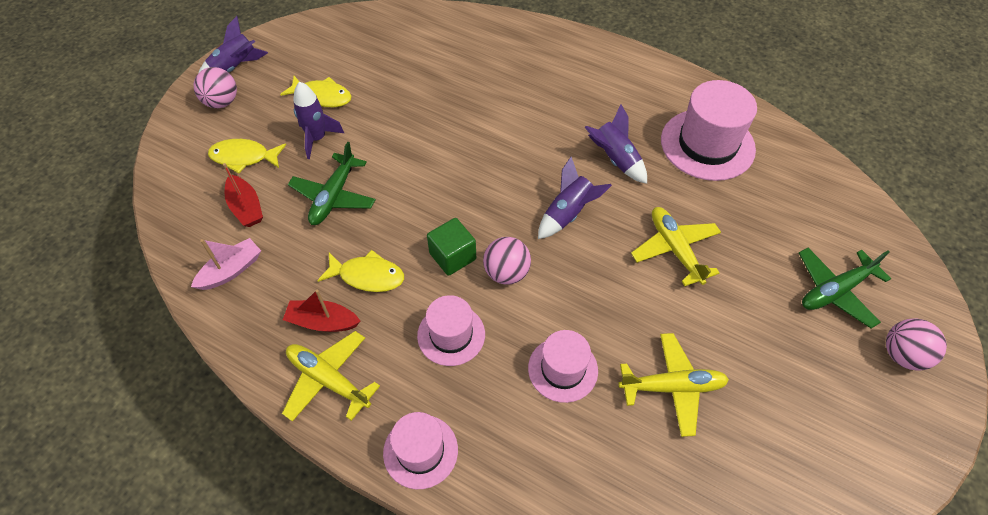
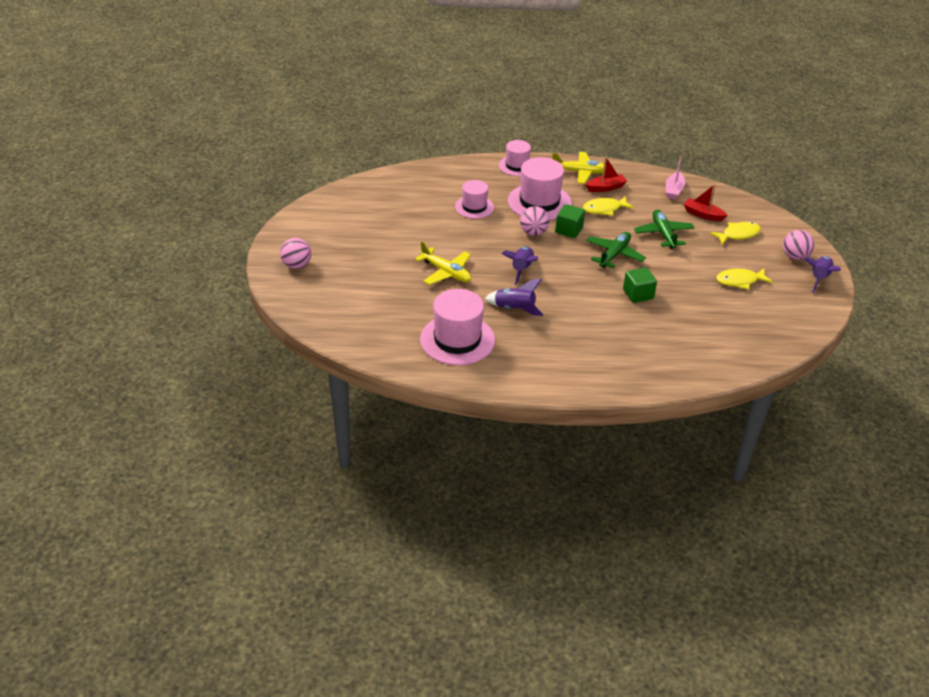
camera: 150 degrees right, 15 degrees down
(317, 138) = (710, 257): purple rocket -> none
(451, 335) = (539, 202): pink hat -> pink hat, size x1.65
(453, 123) = (638, 294): none -> green cube
(672, 387) = (416, 217): yellow plane -> none
(835, 291) = (341, 282): green plane -> green plane (614, 255)

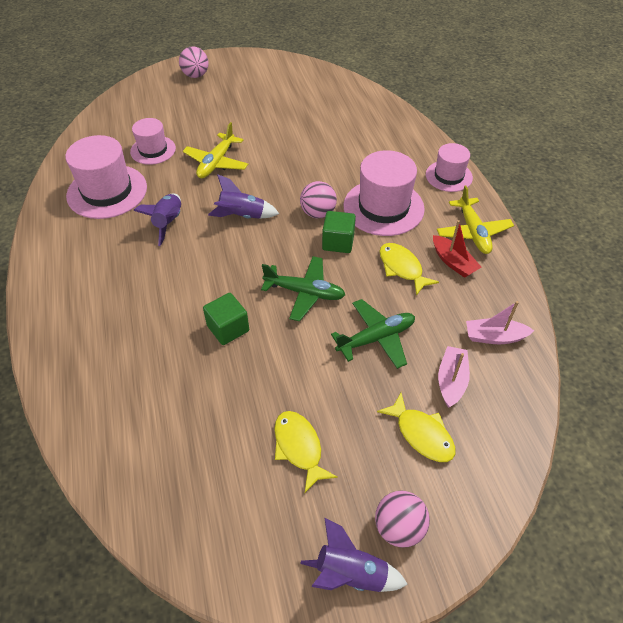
camera: 75 degrees right, 10 degrees up
(474, 207) = (344, 159): pink hat -> pink hat (153, 150)
(703, 214) = (451, 381): red boat -> pink boat

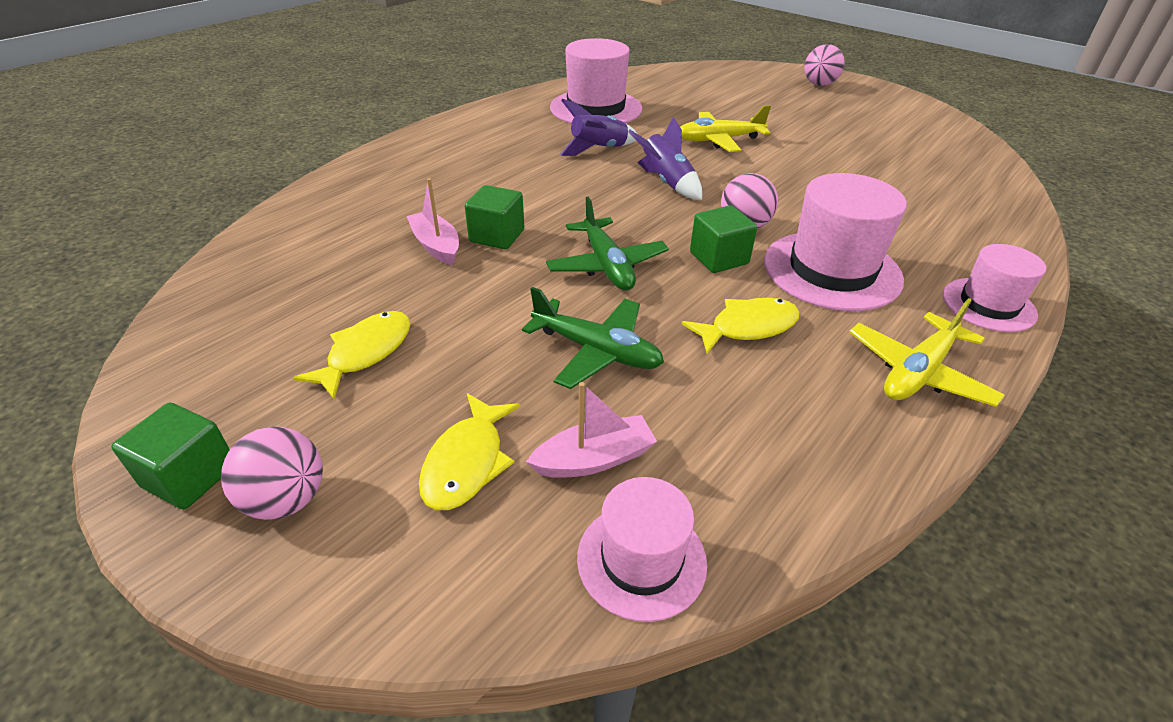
camera: 55 degrees right, 10 degrees down
(153, 150) = (681, 106): pink hat -> pink hat (641, 559)
(350, 573) = (190, 476): purple rocket -> green cube
(402, 268) = (747, 327): yellow fish -> yellow fish turned 45 degrees clockwise
(453, 262) = (827, 373): red boat -> none
(494, 337) = (734, 480): pink boat -> pink boat (436, 246)

